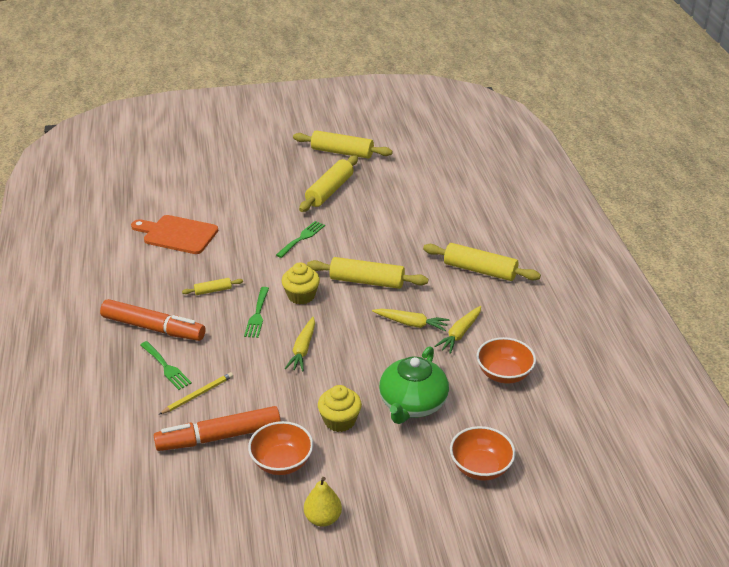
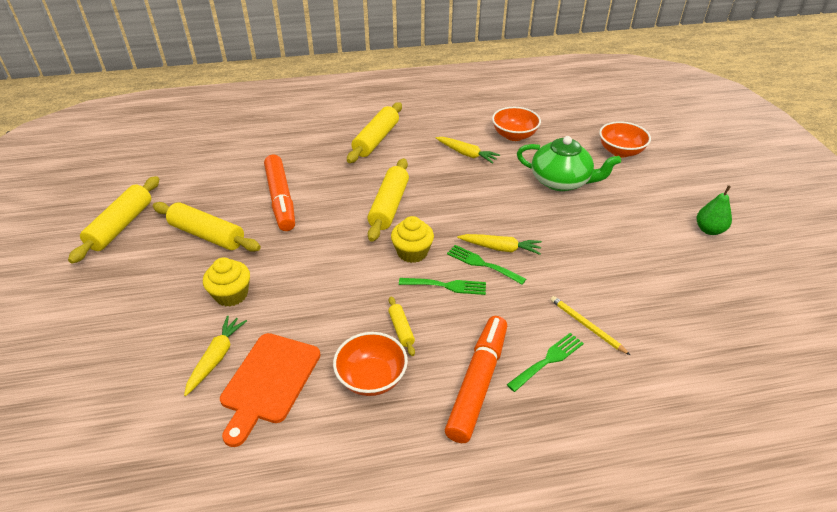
camera: 90 degrees left, 5 degrees up
(219, 437) = (642, 303): orange marker -> orange marker (280, 199)
(282, 462) = (657, 256): orange bowl -> orange bowl (371, 378)
(302, 238) = (302, 255): green fork -> green fork (482, 264)
(323, 518) = (709, 230): yellow pear -> green pear
(339, 420) = (593, 222): yellow cupcake -> yellow cupcake (231, 294)
(411, 323) = (454, 179): yellow carrot -> yellow carrot (216, 357)

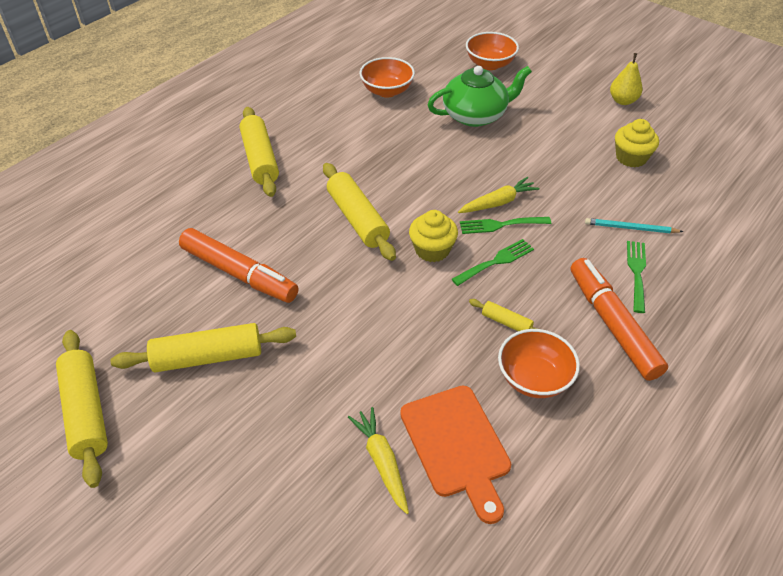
camera: 40 degrees left, 5 degrees up
(231, 294) = (316, 396): yellow cupcake -> yellow cupcake (631, 158)
(467, 154) = (366, 130): yellow carrot -> none
(586, 326) = (630, 228): yellow pencil -> turquoise pencil
(709, 230) = (623, 101): green pear -> yellow pear

